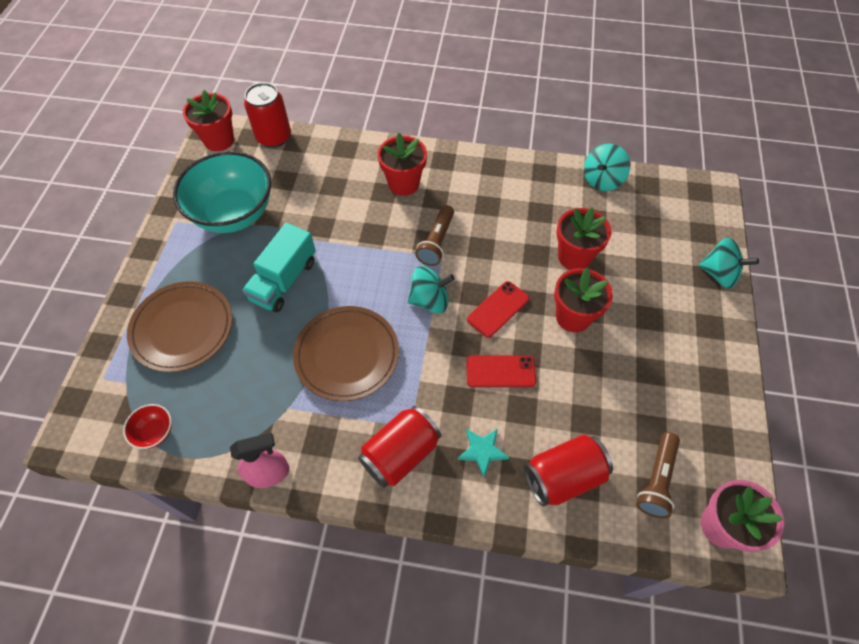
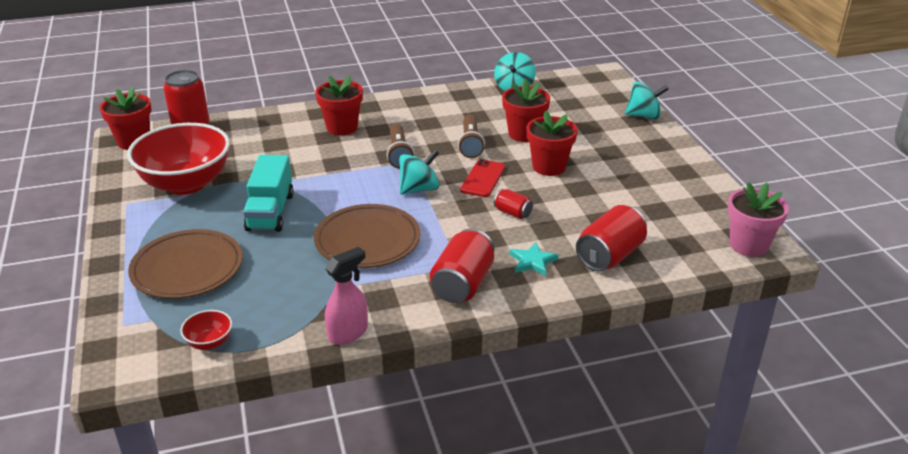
camera: 25 degrees left, 25 degrees down
(234, 214) = (186, 184): turquoise bowl -> red bowl
(500, 372) = (513, 213): red phone -> red can
(656, 480) = (682, 236): brown flashlight -> brown flashlight (470, 144)

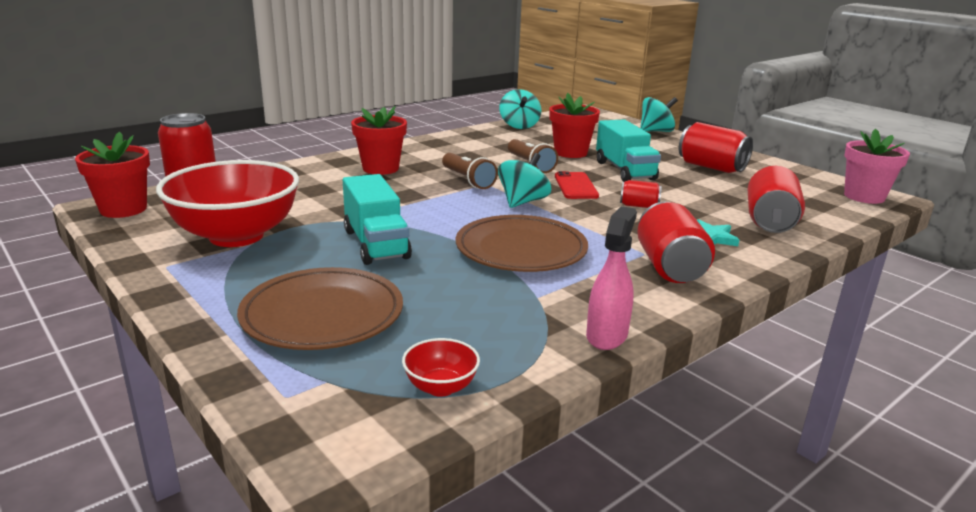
camera: 25 degrees left, 10 degrees down
(549, 167) = (624, 171): red flower pot -> turquoise truck
(640, 177) = (711, 167): none -> red can

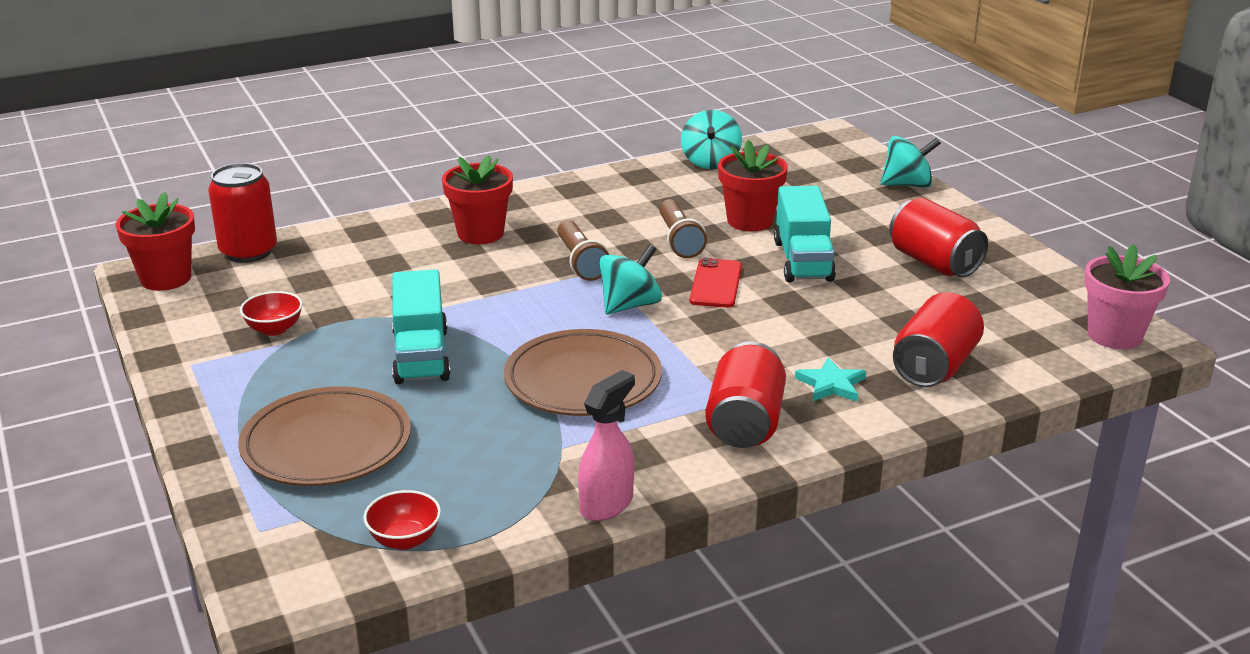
camera: 15 degrees right, 5 degrees up
(236, 236) = (274, 329): red bowl -> red bowl, size x0.41
(639, 206) = (777, 324): red can -> none

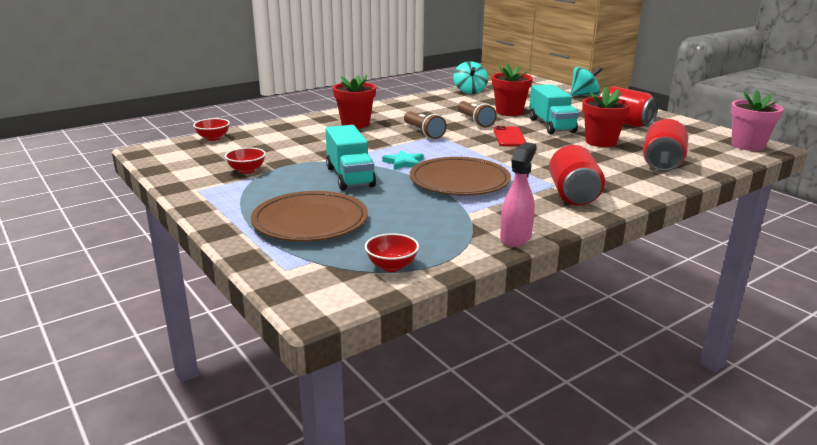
camera: 10 degrees left, 5 degrees down
(166, 278) = (163, 152): red flower pot -> red flower pot (601, 142)
(248, 252) = (213, 138): red can -> red bowl
(630, 305) = (465, 148): turquoise spinning top -> none
(831, 384) = (610, 174): turquoise star -> turquoise star (404, 162)

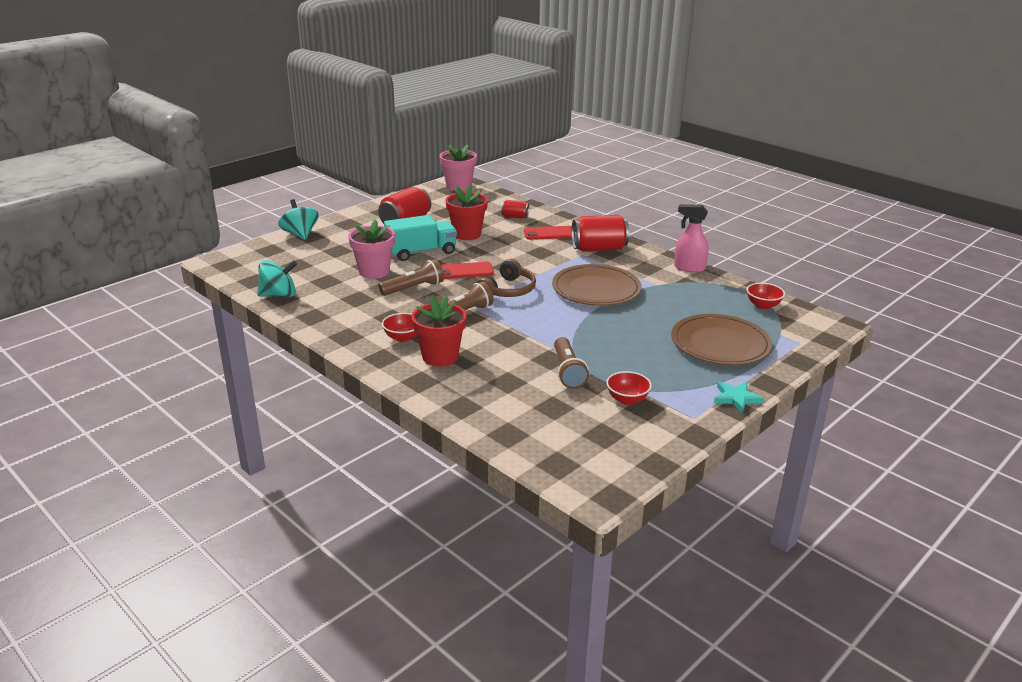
camera: 100 degrees left, 5 degrees up
(213, 138) = (529, 451): red bowl -> red bowl (403, 337)
(305, 156) = (567, 372): none -> brown flashlight
(350, 177) = (612, 339): turquoise truck -> none
(404, 162) = (561, 317): turquoise star -> turquoise star (736, 398)
(465, 148) = (507, 290): none -> brown headphones
(509, 112) = (374, 271): red flower pot -> pink flower pot
(615, 175) = (549, 233): none -> red phone
(662, 163) = (515, 217): red can -> red can, size x0.53

